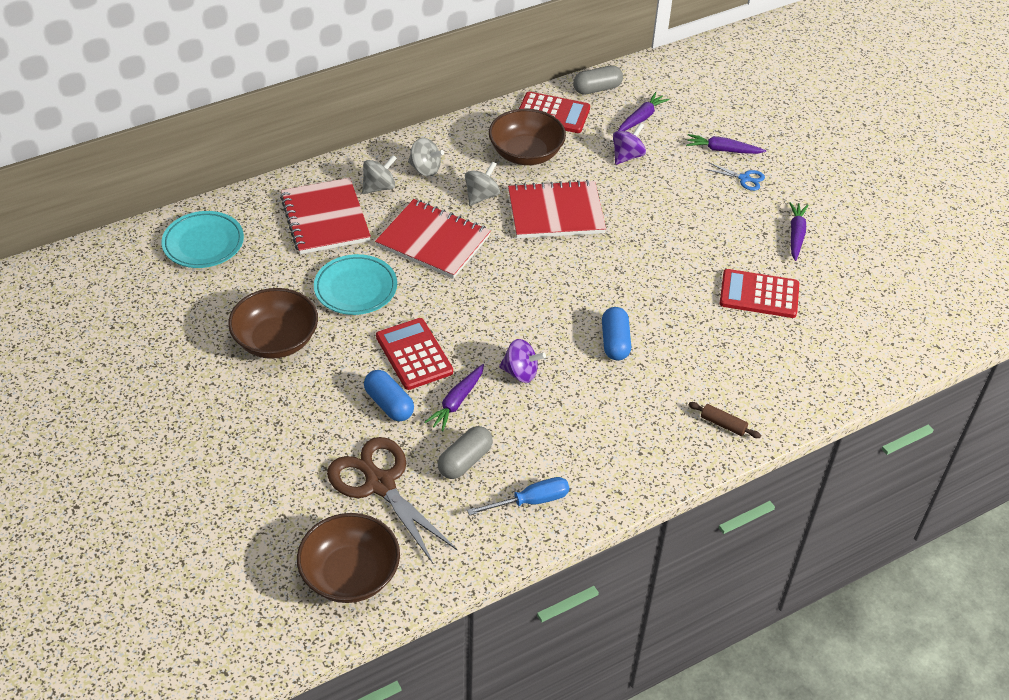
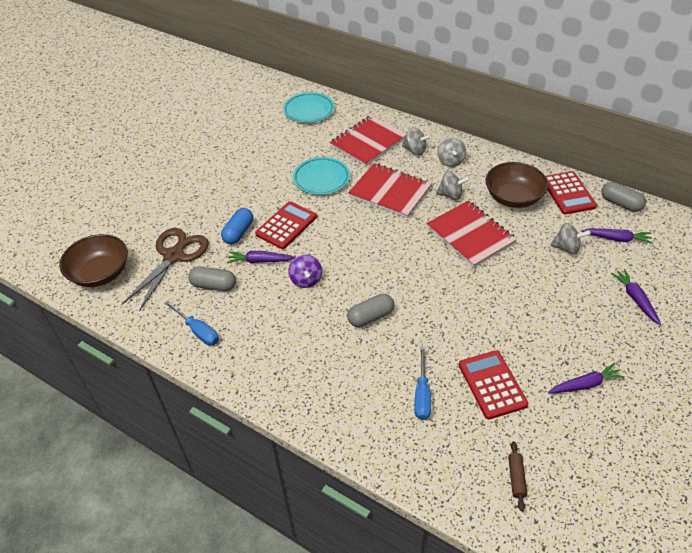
camera: 65 degrees right, 0 degrees up
(276, 340) = (257, 168): brown bowl -> none
(433, 241) = (390, 192): red notebook -> red notebook turned 60 degrees counterclockwise
(615, 342) = (371, 317): blue capsule -> grey capsule
(627, 156) = (566, 248): purple spinning top -> grey spinning top
(723, 424) = (335, 413): brown rolling pin -> brown rolling pin (516, 478)
(740, 349) = (422, 394): none -> blue screwdriver
(744, 178) = (616, 325): blue scissors -> none

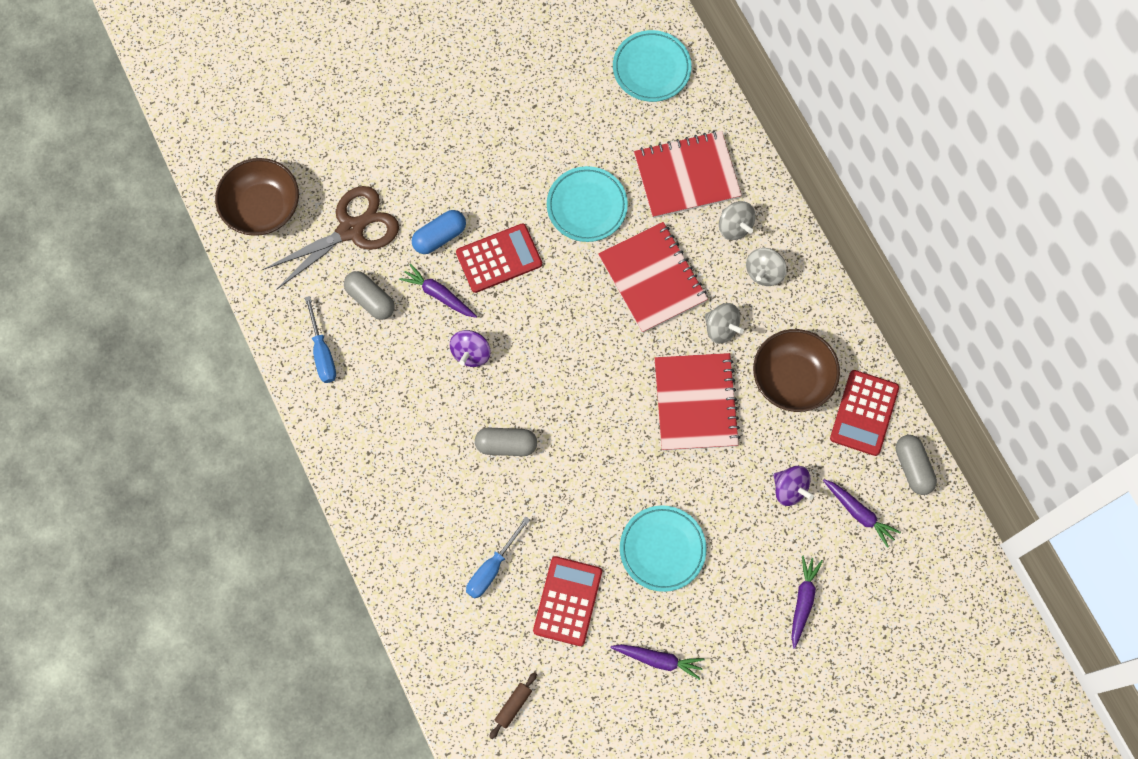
camera: 30 degrees right, 25 degrees up
(524, 319) = (662, 549): none -> turquoise plate
(566, 248) = (790, 489): grey spinning top -> purple spinning top

